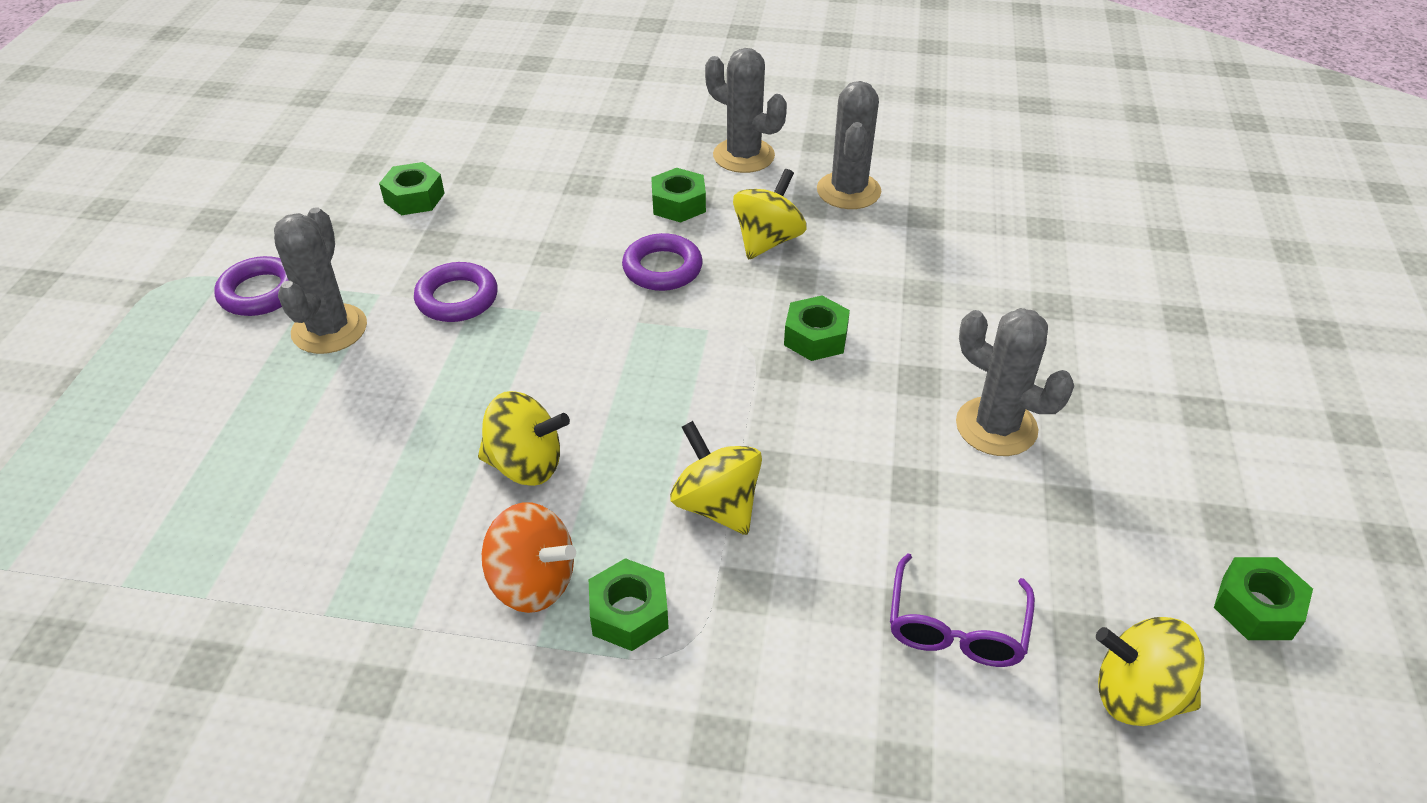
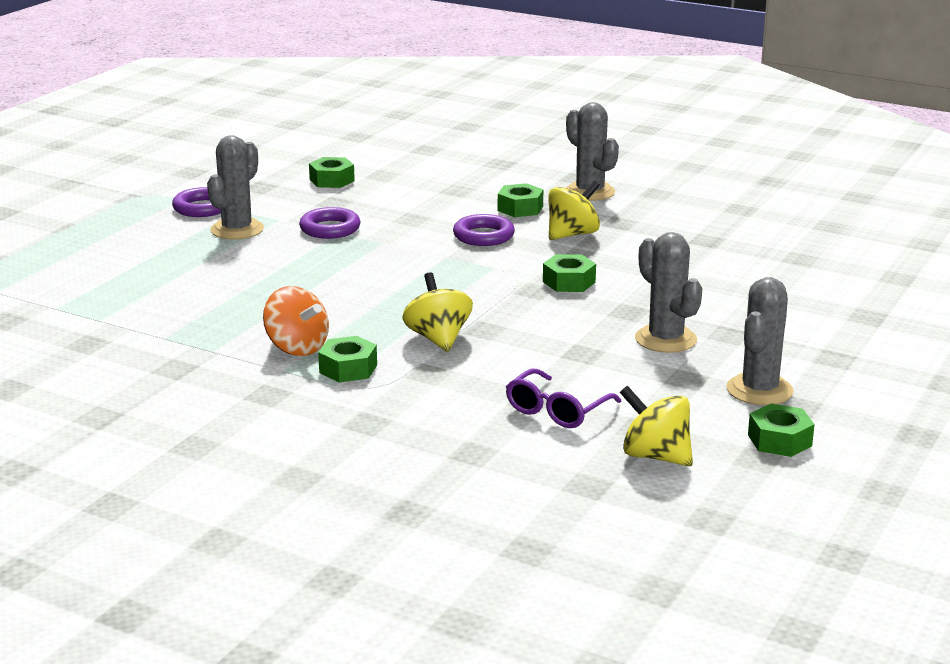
camera: 20 degrees right, 20 degrees down
(526, 465) = (325, 303): yellow spinning top -> none
(848, 191) = (657, 219): grey cactus -> grey cactus (759, 390)

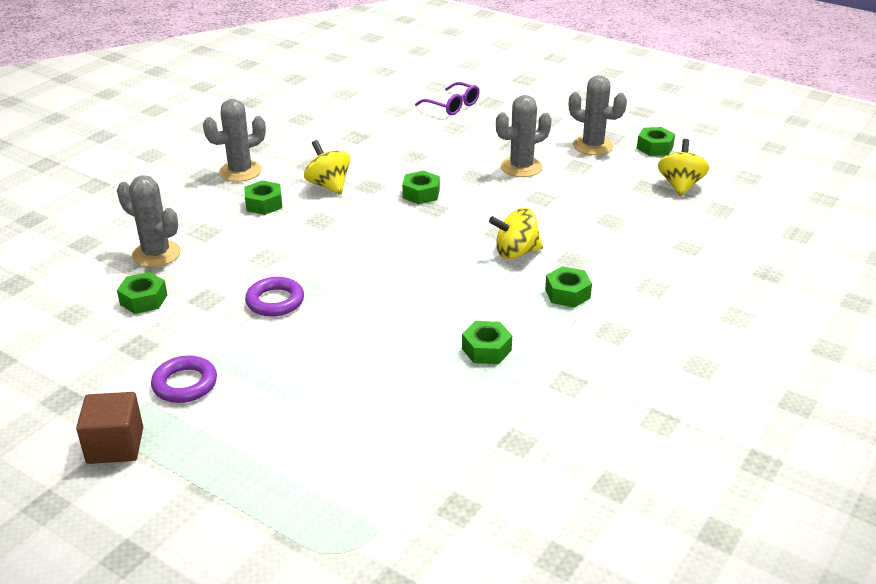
camera: 85 degrees left, 10 degrees up
(126, 195) = (115, 445): none -> brown cube
(237, 230) = (257, 358): grey cactus -> grey cactus (156, 254)
(239, 326) = (486, 349): none -> green nut
(297, 348) = (530, 318): orange spinning top -> none
(483, 236) = (319, 224): purple ring -> none
(556, 410) = (626, 213): purple glasses -> purple glasses (452, 106)
(655, 456) = (680, 185): yellow spinning top -> yellow spinning top turned 150 degrees clockwise

